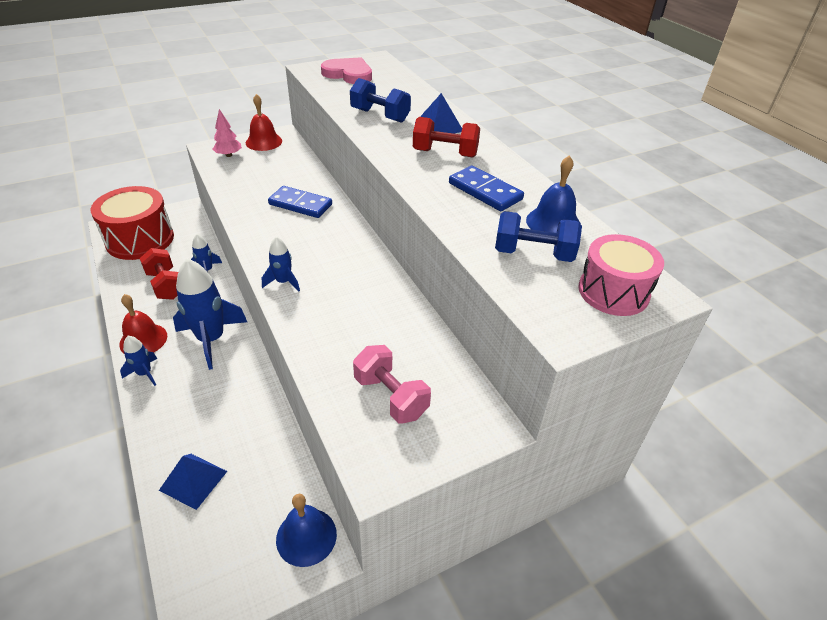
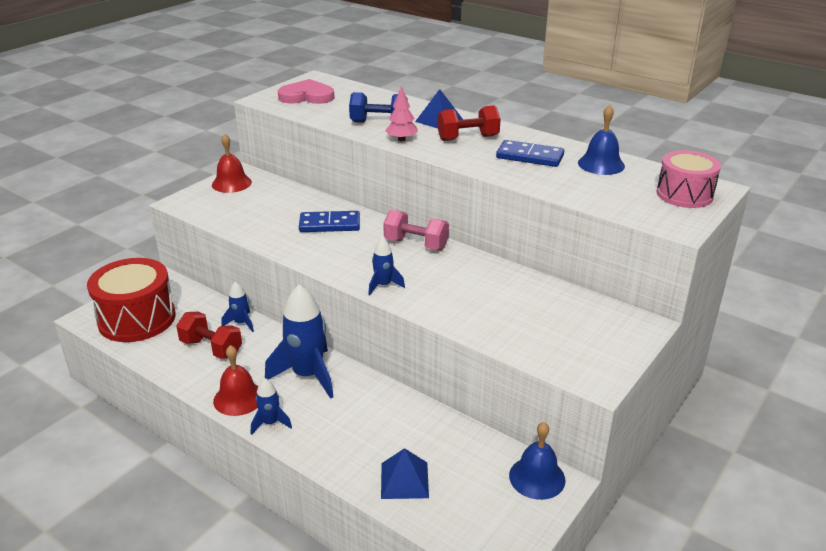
camera: 25 degrees left, 10 degrees down
(228, 155) = (209, 203): pink tree -> pink tree (401, 139)
(391, 397) = (556, 332): pink dumbbell -> pink dumbbell (416, 244)
(533, 254) = (609, 187): blue dumbbell -> none

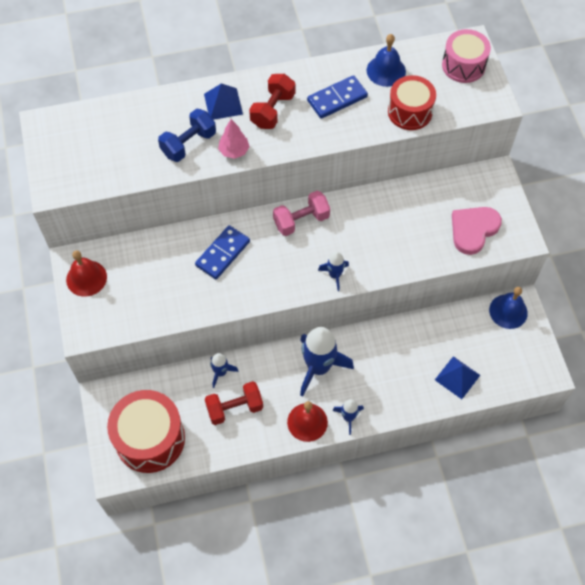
camera: 50 degrees left, 30 degrees up
(307, 96) = (80, 155): pink heart -> pink heart (473, 230)
(581, 191) = (410, 112): none -> red drum

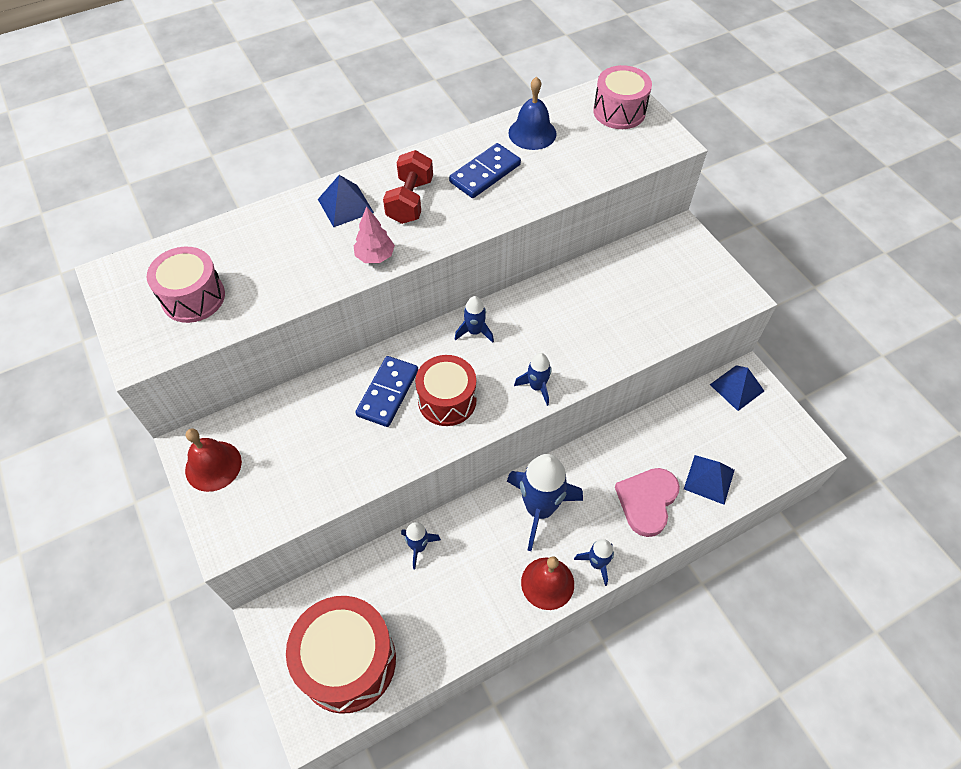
camera: 15 degrees left, 5 degrees down
(97, 154) = (193, 297): none -> pink drum
(188, 144) = (313, 260): blue dumbbell -> none
(234, 408) = (449, 589): red dumbbell -> none
(301, 221) = (474, 332): pink dumbbell -> blue rocket
(410, 112) = (577, 170): red drum -> red drum (447, 400)
(473, 230) = (682, 297): pink heart -> pink heart (647, 501)
(508, 311) = (737, 387): blue bell -> blue pyramid

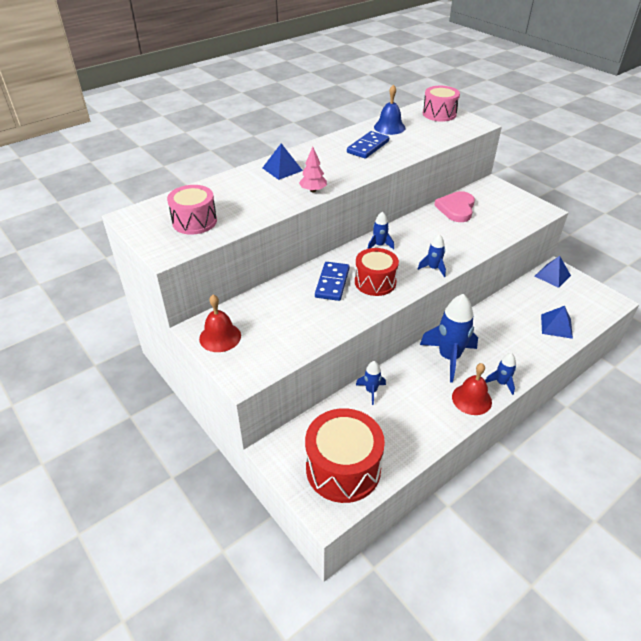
camera: 10 degrees left, 15 degrees down
(410, 201) = (324, 163): red dumbbell -> none
(647, 501) = (520, 343): pink heart -> pink heart (456, 208)

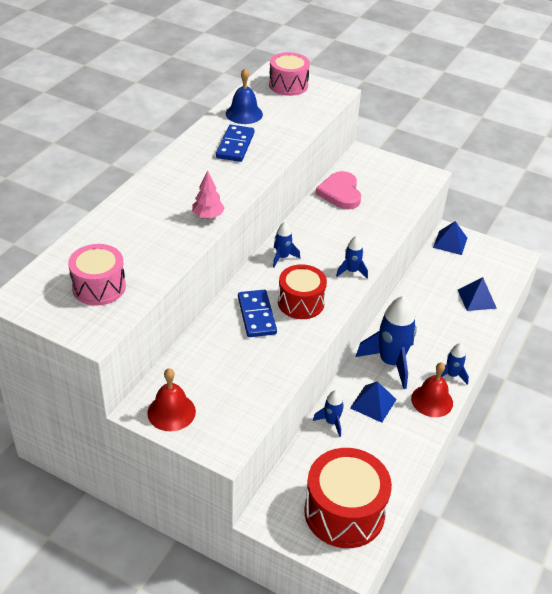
camera: 25 degrees left, 0 degrees up
(282, 169) = (156, 195): blue pyramid -> blue pyramid (373, 403)

